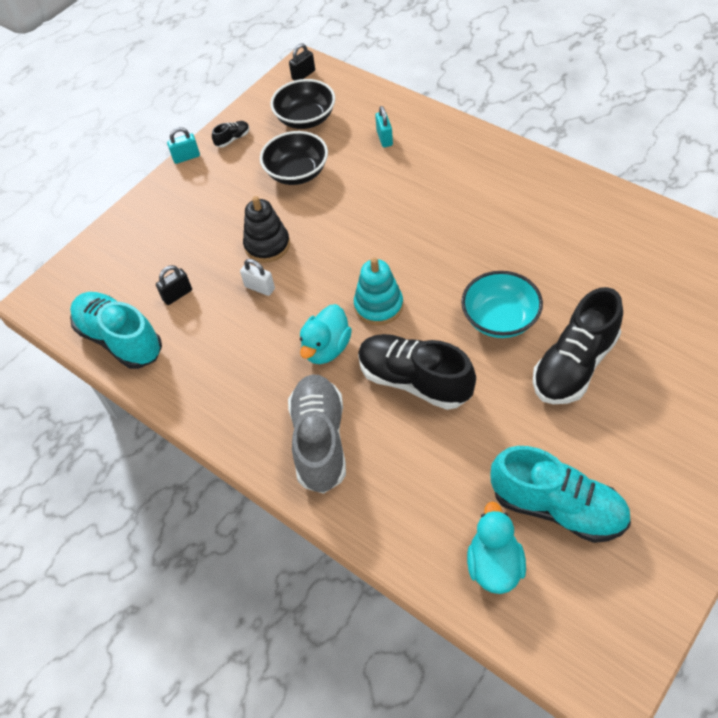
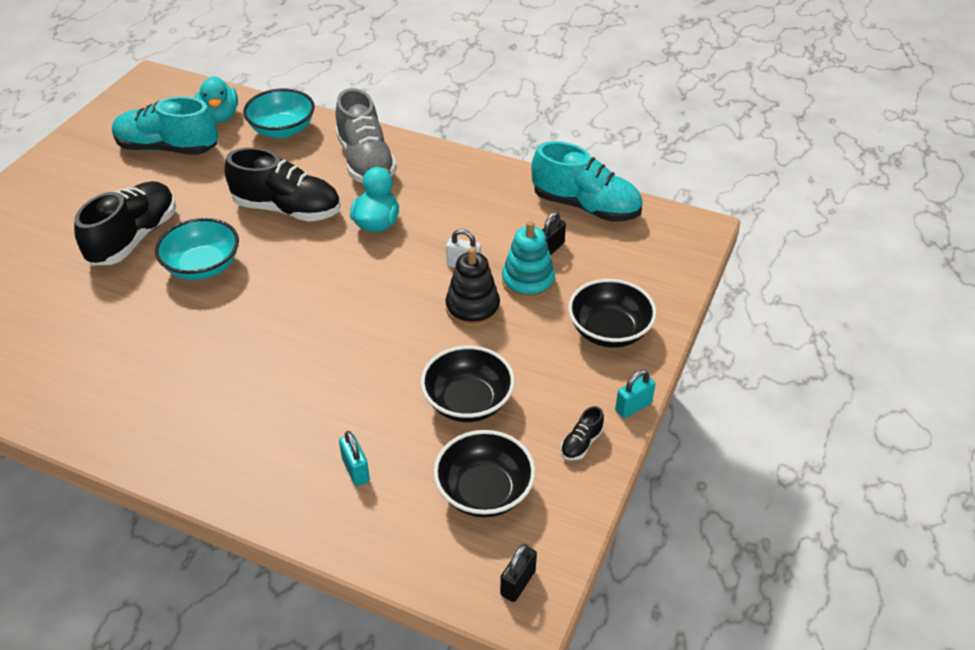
camera: 160 degrees right, 10 degrees down
(171, 213) = (609, 331): none -> black bowl
(378, 306) = (331, 263): turquoise stacking toy -> turquoise stacking toy (528, 281)
(412, 519) = (282, 130): none -> turquoise bowl

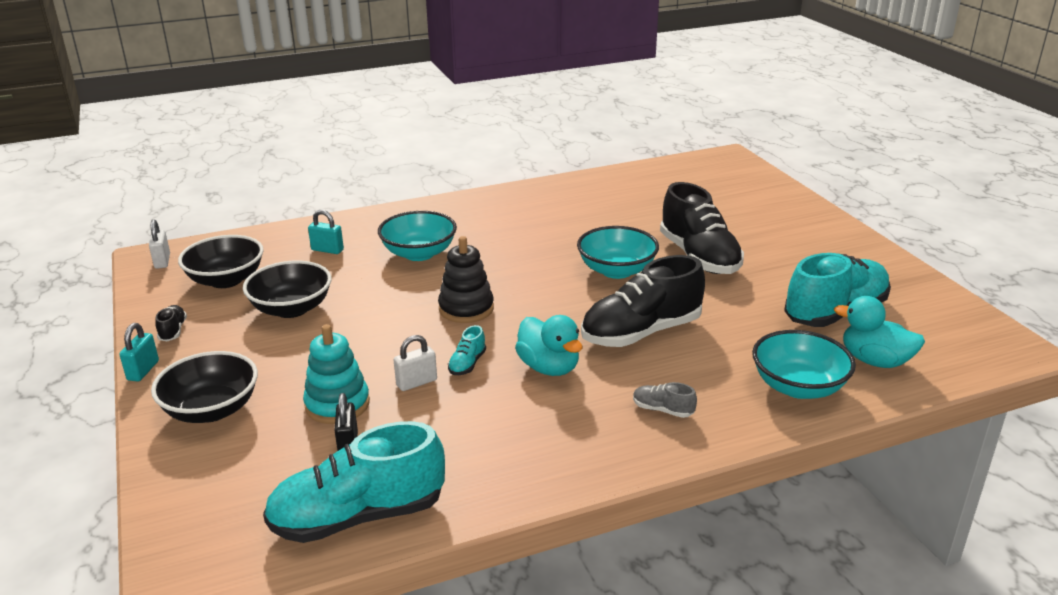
camera: 135 degrees right, 15 degrees down
(293, 399) = (419, 253): none -> turquoise bowl
(366, 162) = (662, 410): grey shoe -> grey shoe, size x0.42
(417, 258) = (467, 364): none -> turquoise shoe
(472, 308) = (364, 358): black stacking toy -> black stacking toy (466, 308)
(518, 583) = (162, 261): black padlock -> white padlock

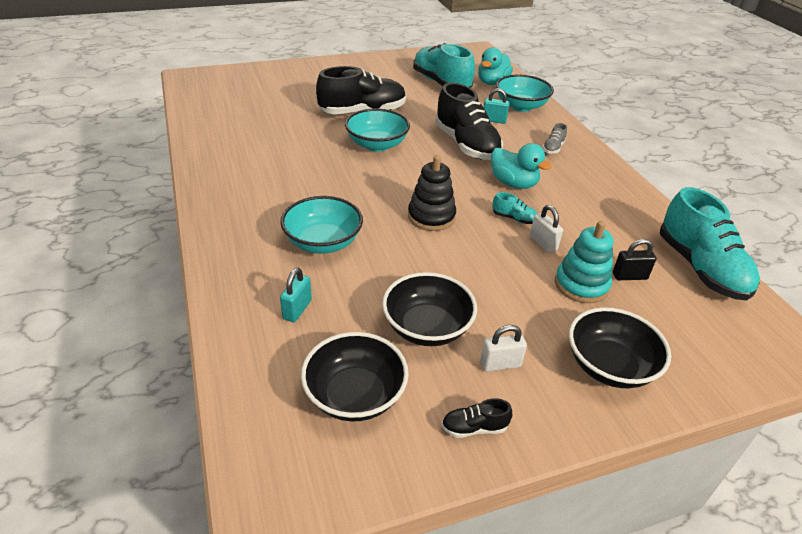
camera: 90 degrees left, 10 degrees up
(143, 370) = (557, 439): turquoise padlock -> turquoise padlock (494, 120)
(162, 261) = (285, 482): white padlock -> white padlock (500, 364)
(549, 367) = (513, 183): turquoise duck -> turquoise duck turned 75 degrees clockwise

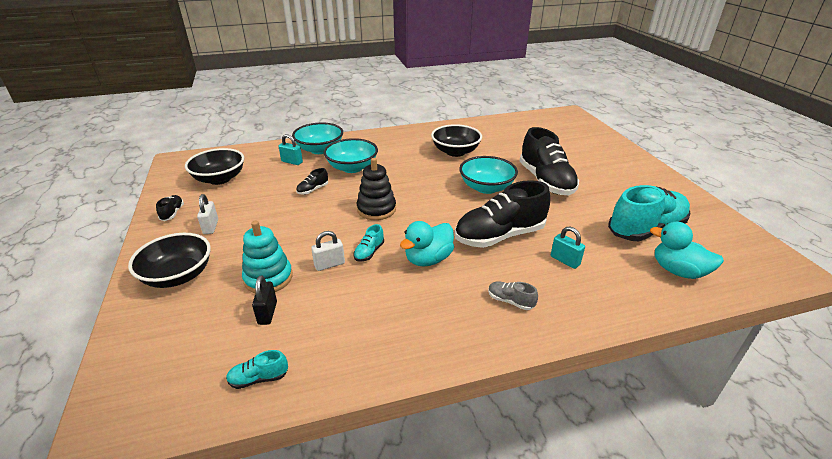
camera: 95 degrees right, 5 degrees down
(388, 274) = (313, 190): none -> black shoe
(427, 327) = (257, 202): black bowl -> black bowl (455, 152)
(494, 120) = (565, 260): turquoise padlock -> turquoise padlock turned 60 degrees counterclockwise
(521, 106) = (617, 289): turquoise bowl -> turquoise bowl (320, 149)
(700, 268) = (259, 378): turquoise shoe -> turquoise shoe, size x0.42

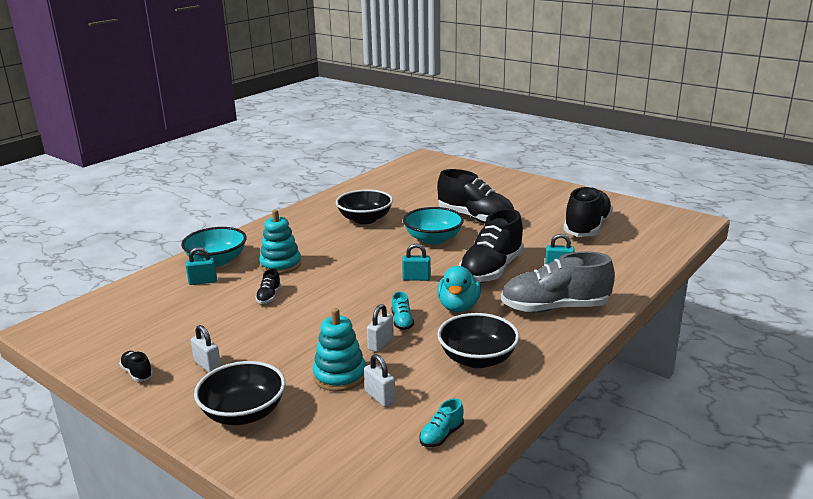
camera: 35 degrees left, 10 degrees down
(219, 179) = (139, 325): black bowl -> black bowl (477, 359)
(267, 313) = (380, 397): black padlock -> white padlock
(352, 167) = (280, 265): turquoise bowl -> turquoise stacking toy
(376, 209) = (359, 289): black stacking toy -> none
(429, 218) = (416, 278): none -> turquoise padlock
(510, 301) = (555, 308): grey shoe -> grey shoe, size x2.40
(645, 229) = (587, 227): turquoise shoe -> black shoe
(678, 271) = (635, 246): turquoise duck -> none

